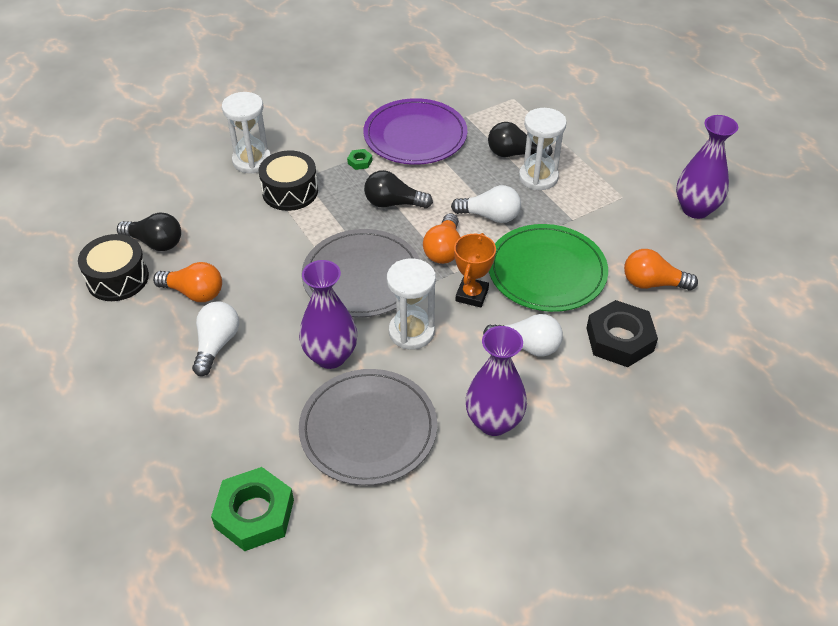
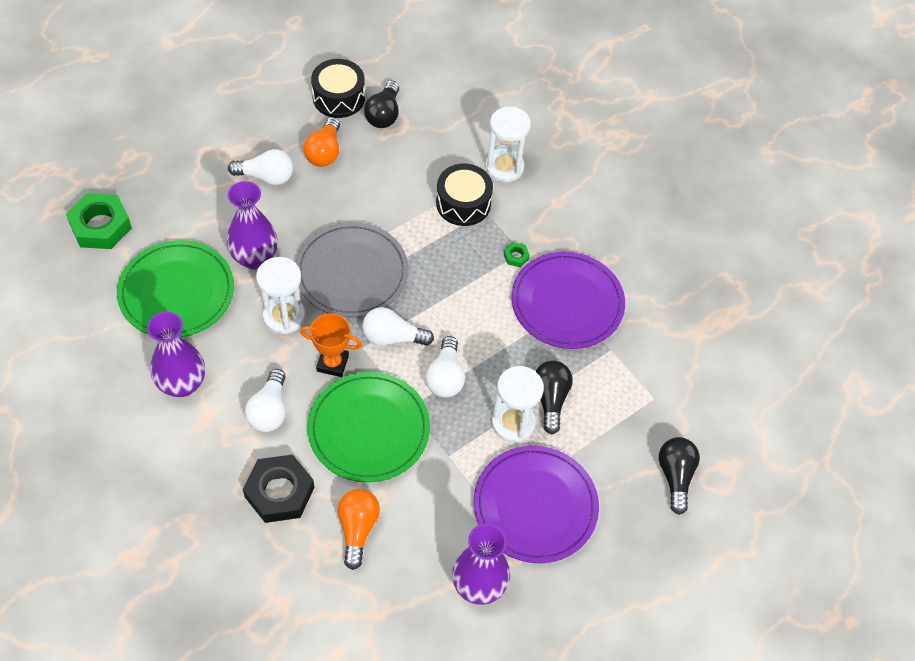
camera: 80 degrees right, 10 degrees up
(368, 429) = (176, 292): grey plate -> green plate
(393, 203) = (455, 290): black light bulb -> black light bulb (675, 476)
(444, 250) = (392, 337): orange light bulb -> white light bulb
(618, 171) = (535, 506): none -> purple plate

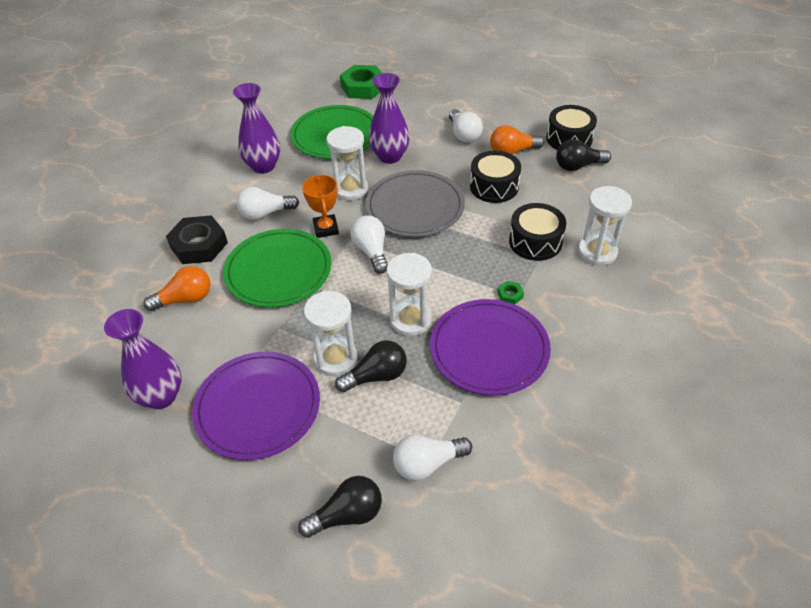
camera: 70 degrees right, 10 degrees down
(367, 194) = (494, 186): none -> black drum
(445, 377) = (354, 296): white light bulb -> white light bulb (427, 464)
(501, 345) = (410, 320): none -> white hourglass

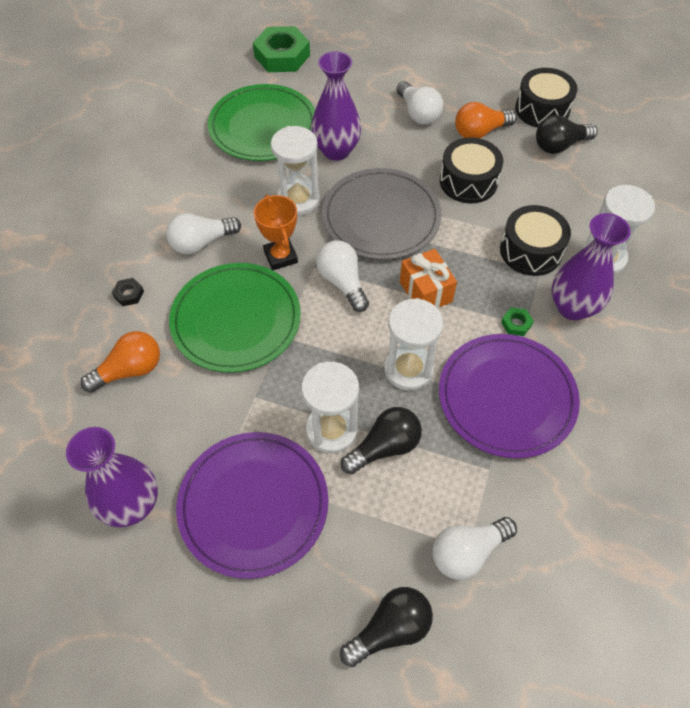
camera: 10 degrees left, 10 degrees up
(199, 245) = (129, 294): black nut -> black nut, size x0.43
(263, 166) = (183, 177): purple vase -> purple vase (572, 307)
(439, 264) = (425, 292): none -> orange gift

